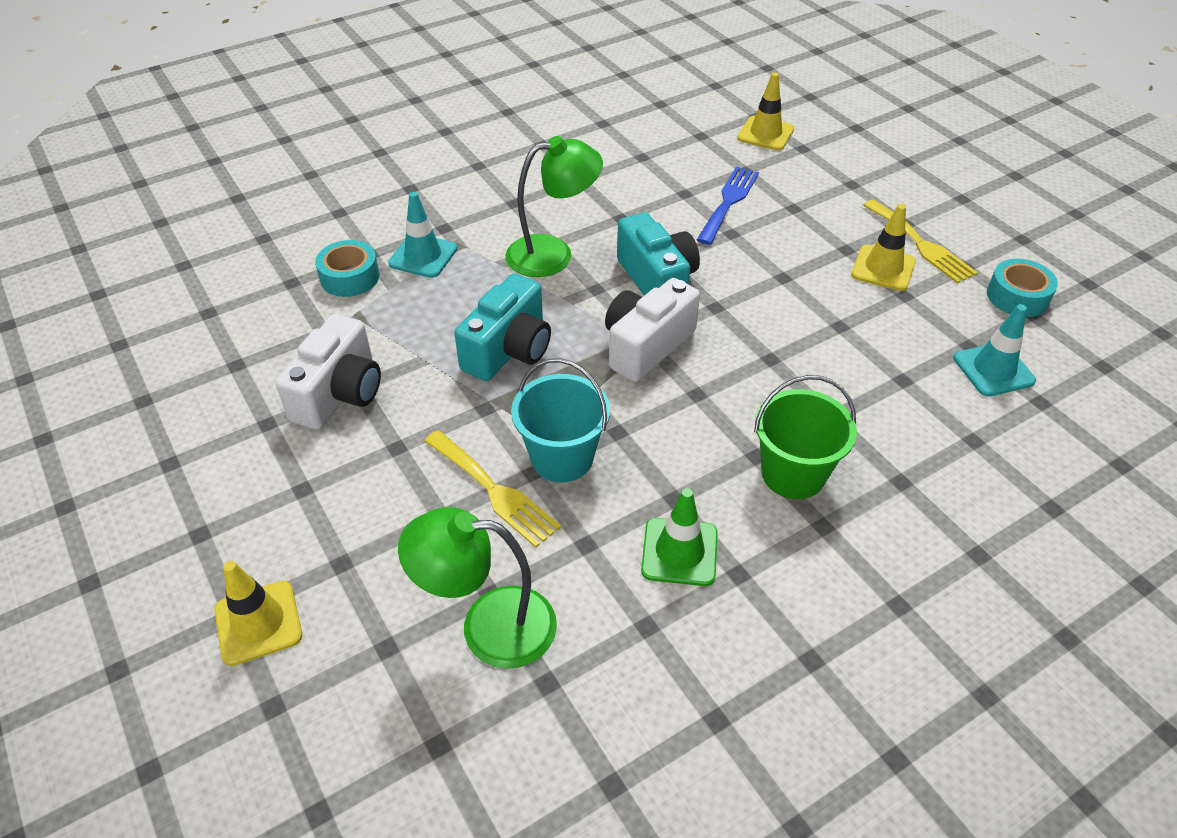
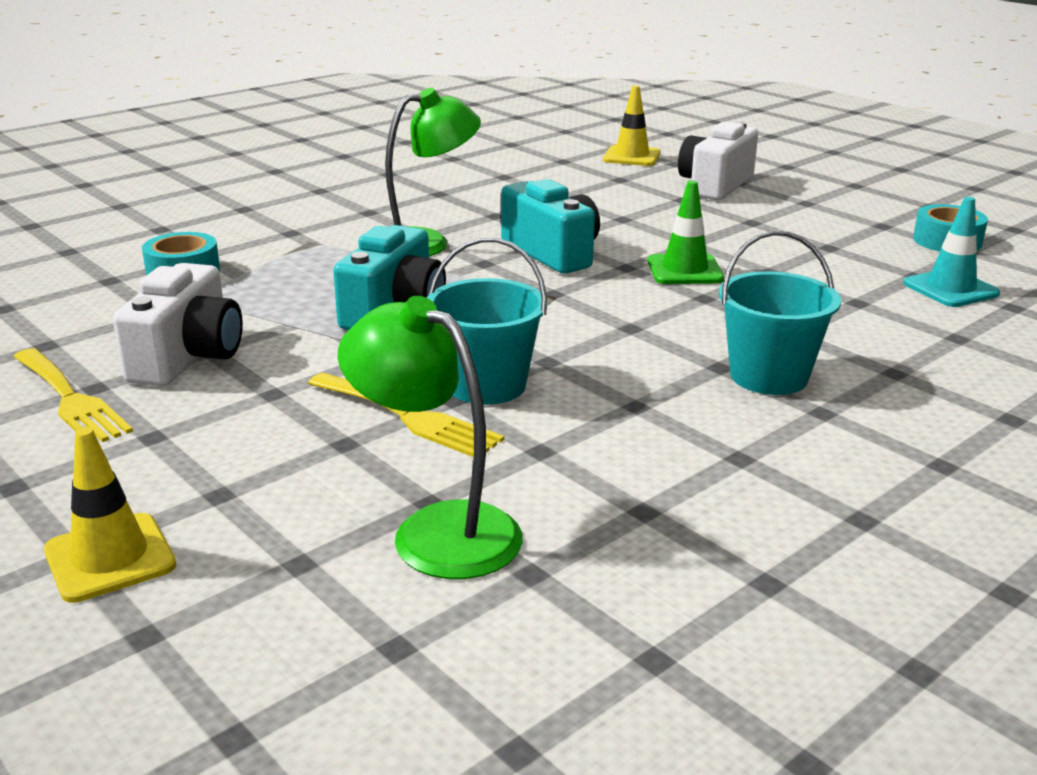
camera: 10 degrees left, 20 degrees down
(423, 256) = (270, 252): turquoise traffic cone -> none
(489, 626) = (436, 530): green lamp -> green lamp turned 45 degrees clockwise
(646, 346) = (558, 298): white camera -> white camera (715, 185)
(679, 552) = (660, 446): green traffic cone -> green traffic cone (685, 270)
(729, 202) = (611, 199): blue fork -> none
(793, 474) = (769, 376): green bucket -> turquoise bucket
(883, 268) = (797, 231): yellow traffic cone -> none
(921, 244) = (829, 214): yellow fork -> yellow fork (71, 400)

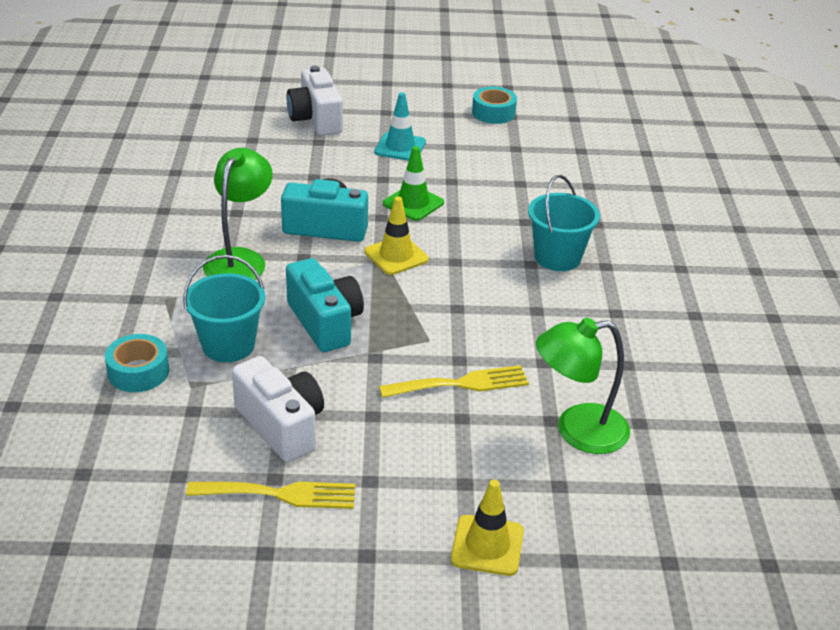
camera: 50 degrees left, 10 degrees up
(486, 385) = (458, 341): turquoise bucket -> turquoise bucket (228, 345)
(631, 156) = (222, 113): yellow traffic cone -> yellow traffic cone (396, 256)
(950, 289) = (542, 151): turquoise traffic cone -> turquoise traffic cone (400, 147)

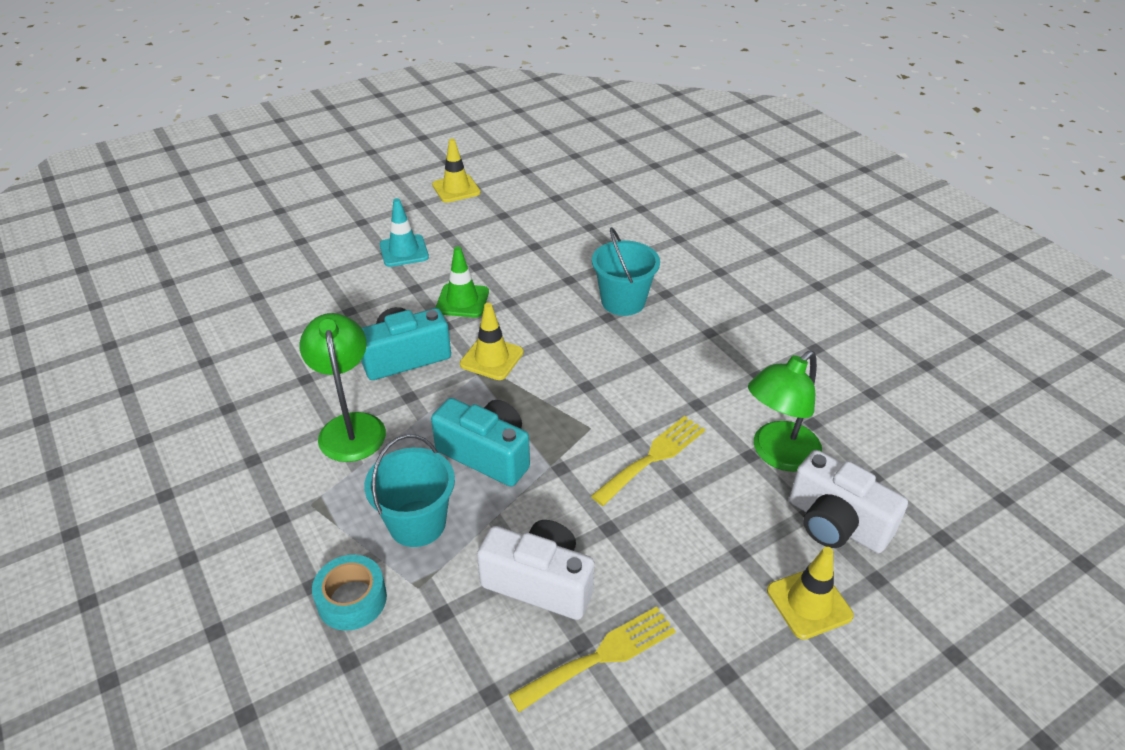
camera: 30 degrees left, 5 degrees up
(316, 119) = (302, 252): white camera -> white camera (836, 523)
(493, 113) = (456, 189): turquoise tape -> yellow traffic cone

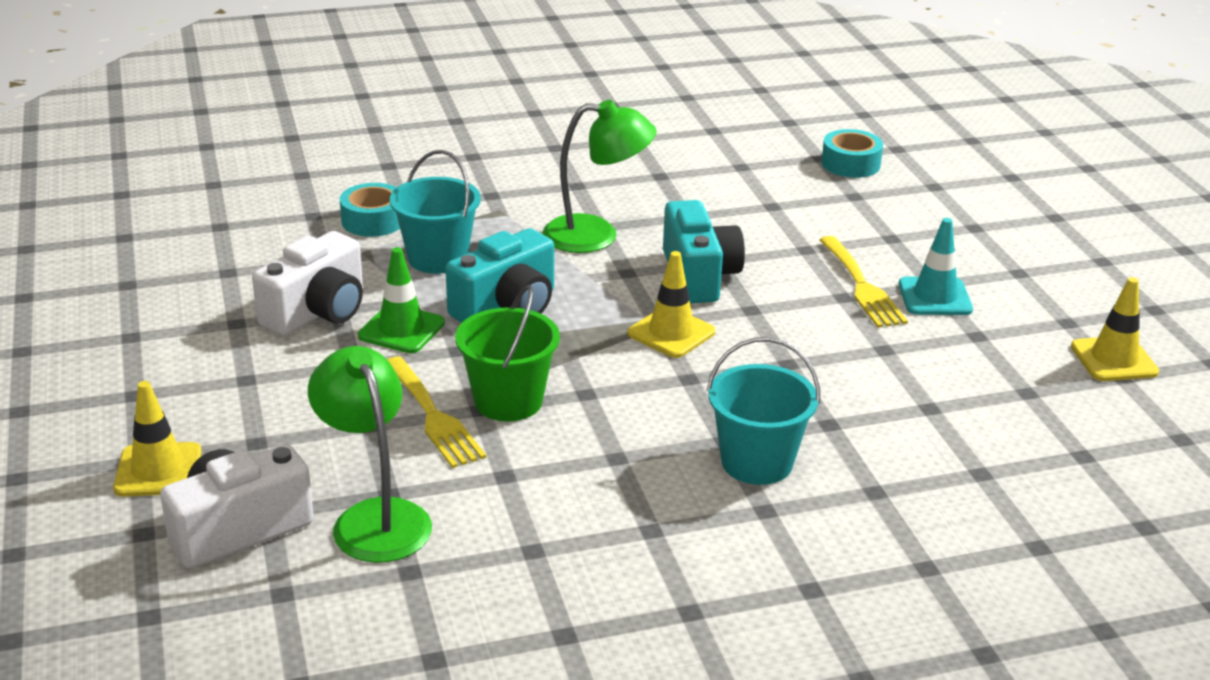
camera: 105 degrees right, 10 degrees down
(198, 303) = (850, 164): none -> turquoise tape
(462, 301) = (802, 327): green traffic cone -> green traffic cone (401, 329)
(601, 656) = (213, 330): yellow fork -> yellow fork (862, 286)
(614, 422) = (508, 401): none -> green bucket

